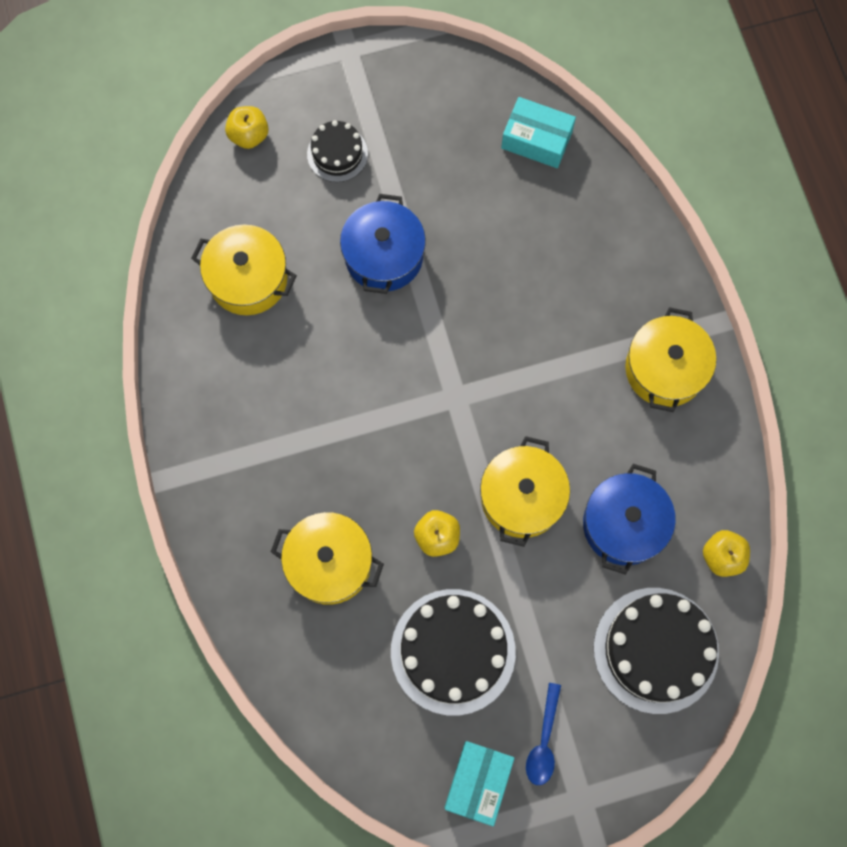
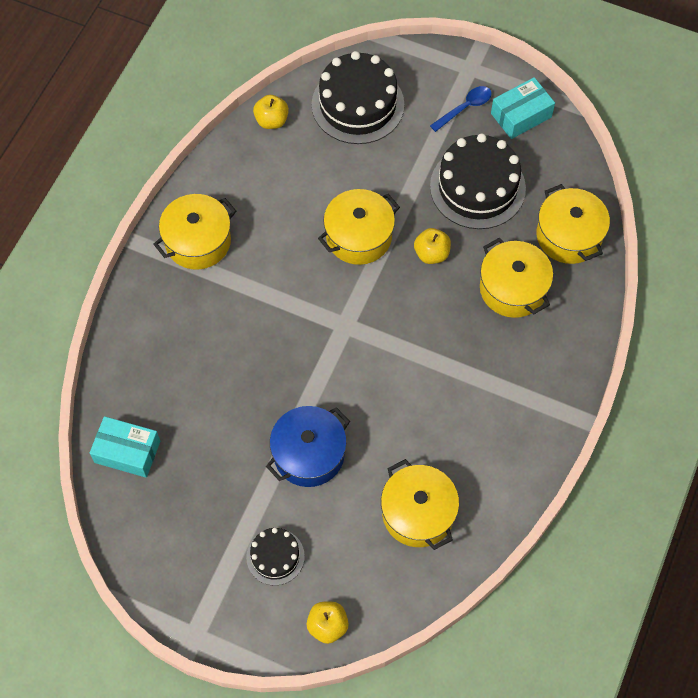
camera: 140 degrees left, 10 degrees down
(318, 670) = (569, 236): none -> yellow pot
(536, 140) = (127, 452): turquoise box -> turquoise box turned 45 degrees counterclockwise
(623, 524) = (311, 177): blue pot -> none

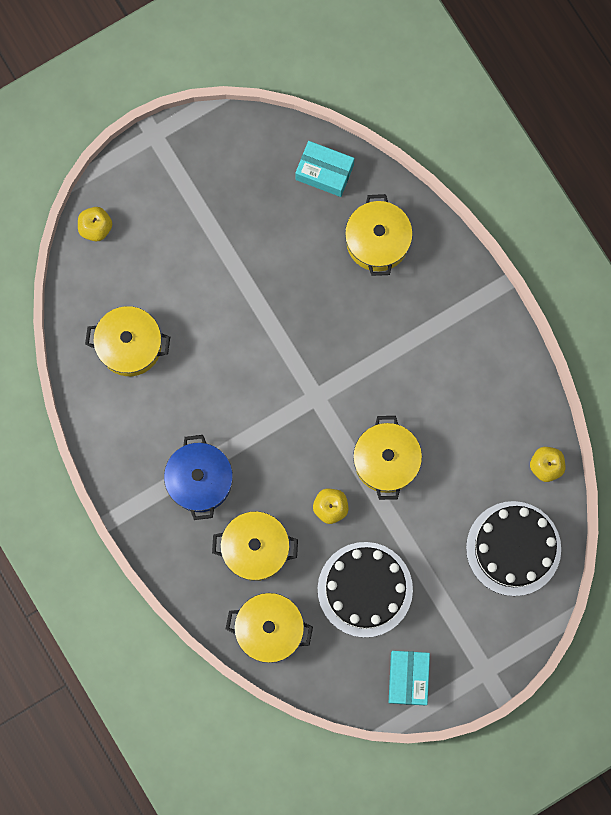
camera: 125 degrees right, 15 degrees up
(127, 452) = (324, 172): turquoise box -> turquoise box turned 60 degrees clockwise
(198, 241) = (469, 333): yellow pot -> yellow pot (377, 241)
(275, 556) = (170, 225): black cake -> none
(309, 454) = (230, 299): blue pot -> blue pot (200, 480)
(465, 108) = (448, 636): blue spoon -> none

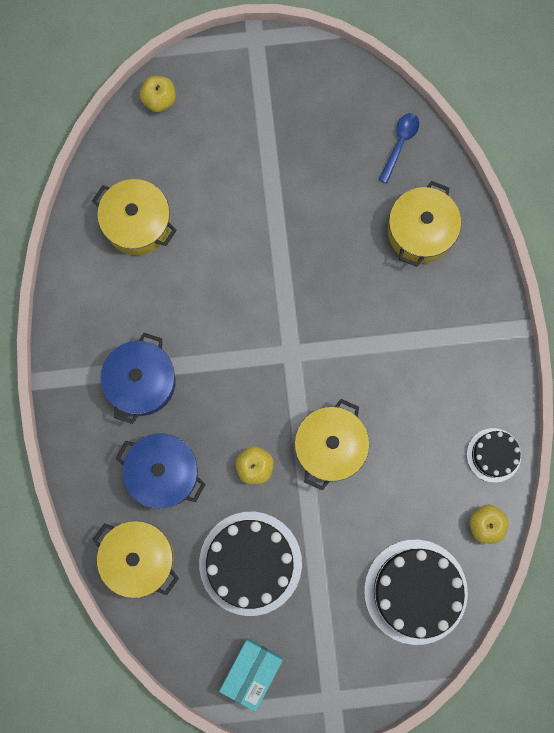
camera: 25 degrees right, 0 degrees up
(255, 548) = (163, 473): yellow pot -> blue pot
(324, 172) = (400, 144): turquoise box -> blue spoon
(526, 404) = (493, 455): none -> black cake

